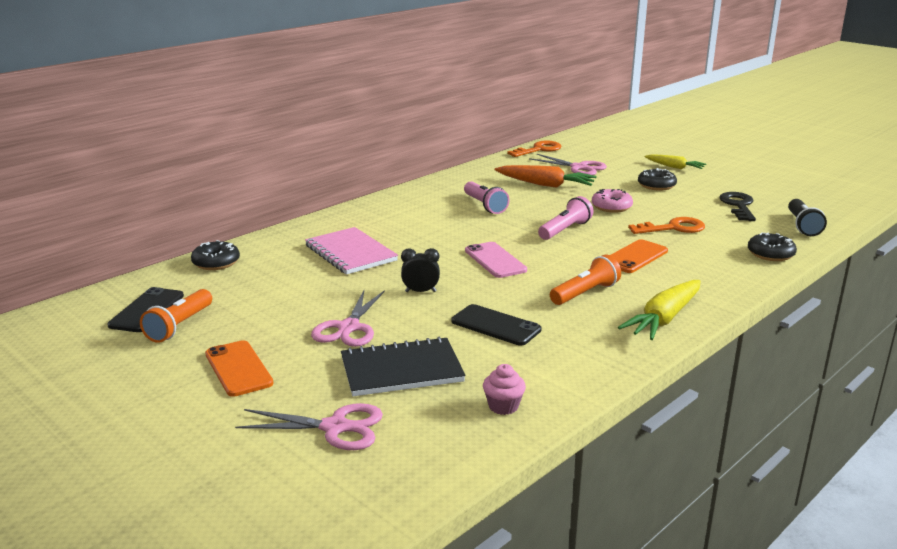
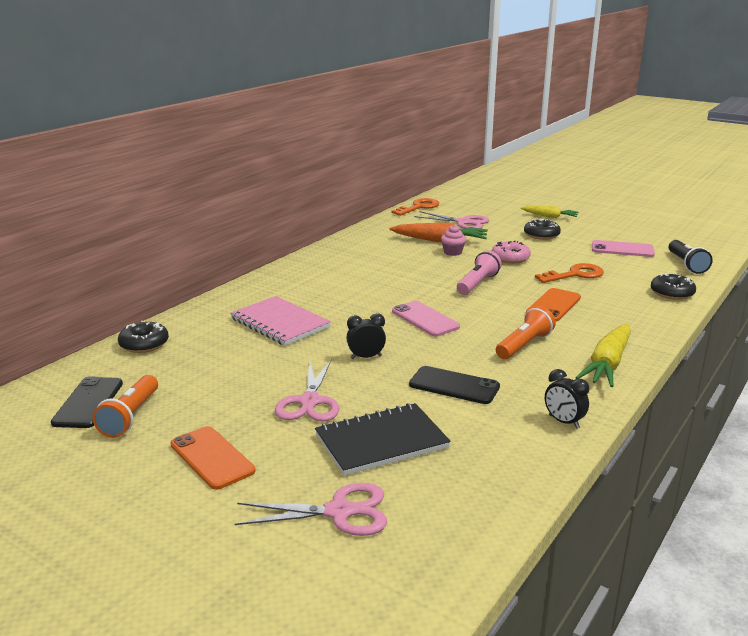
camera: 10 degrees left, 0 degrees up
(484, 206) = (391, 265): pink flashlight -> none
(503, 406) = (498, 469): pink cupcake -> pink cupcake (452, 252)
(591, 369) = (563, 422): none -> black clock
(738, 206) = (622, 249): black key -> pink phone

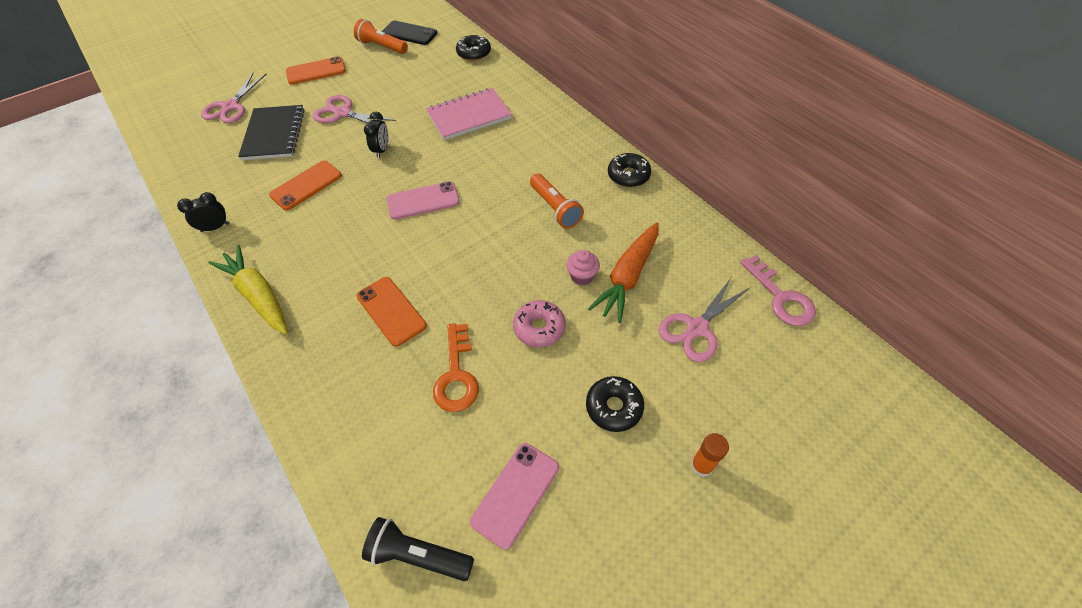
camera: 110 degrees right, 30 degrees up
(419, 207) = (780, 297): orange key -> pink key
(454, 386) = (306, 185): black phone -> orange phone
(477, 284) = (479, 266): pink flashlight -> none
(524, 345) = (331, 251): orange flashlight -> orange flashlight (555, 208)
(550, 216) = (701, 466): yellow carrot -> orange glue stick
(672, 293) = (346, 458): black donut -> black donut (628, 175)

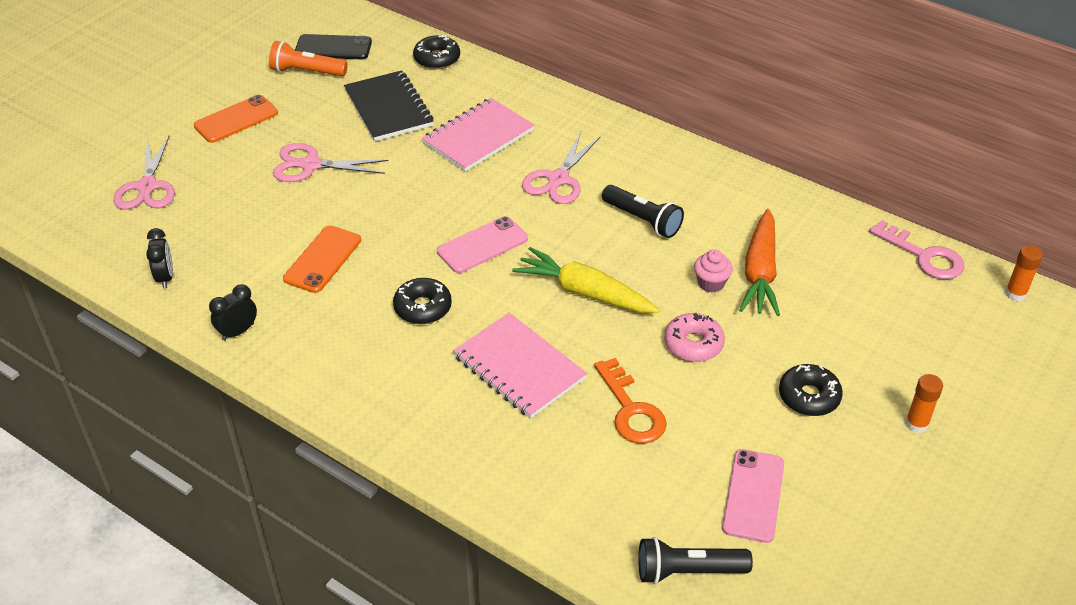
camera: 20 degrees left, 10 degrees down
(258, 295) = (349, 390): yellow carrot -> yellow carrot (584, 292)
(274, 134) = (235, 209): black notebook -> black notebook (388, 108)
(382, 150) = (393, 199): black clock -> black clock (165, 277)
(391, 311) = (519, 367): orange phone -> pink notebook
(555, 208) = (642, 220): orange flashlight -> black flashlight
(628, 175) = (706, 167): black donut -> black donut (423, 308)
(697, 328) = (855, 304): pink scissors -> pink scissors (558, 179)
(854, 356) = (1015, 293): none -> orange glue stick

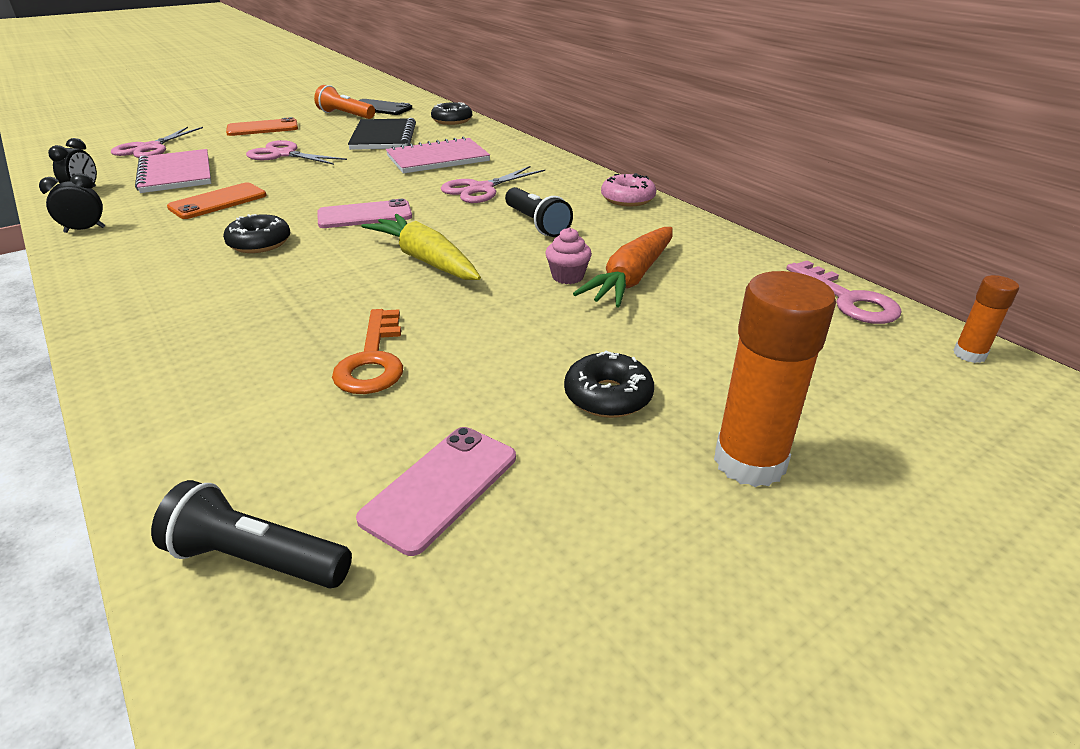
camera: 20 degrees right, 10 degrees down
(519, 367) = (294, 300): pink notebook -> pink notebook (176, 174)
(693, 344) = (502, 319): pink donut -> pink donut (627, 199)
(916, 424) = (749, 462): orange glue stick -> orange glue stick, size x1.95

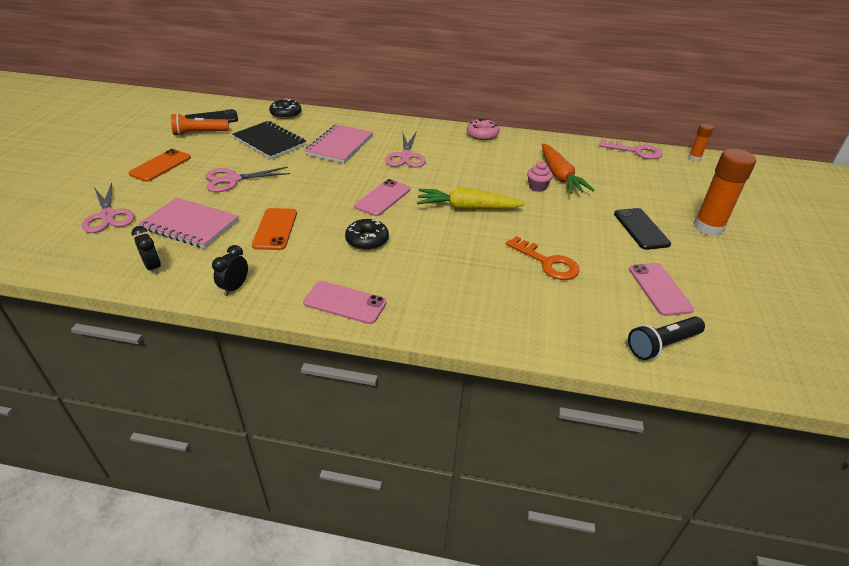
camera: 45 degrees left, 5 degrees up
(112, 283) = (345, 303): none -> pink phone
(536, 224) = (472, 166): black flashlight -> none
(608, 396) = (641, 229): black donut -> black phone

